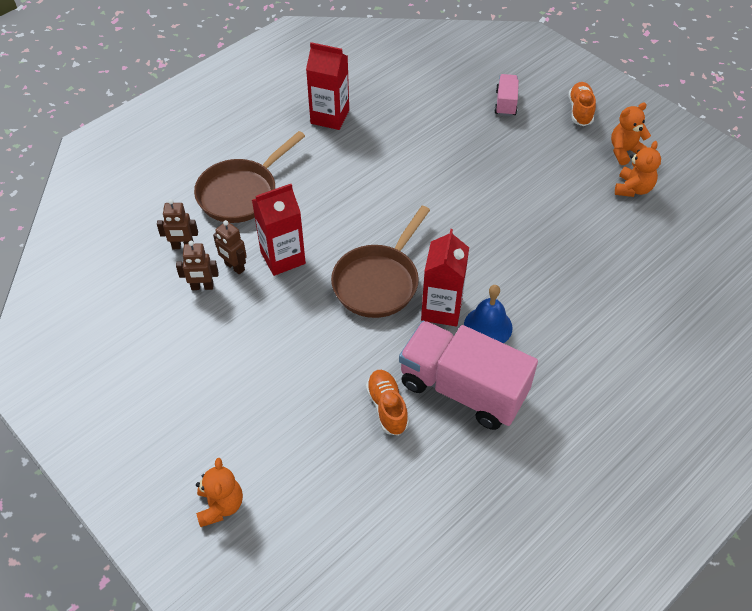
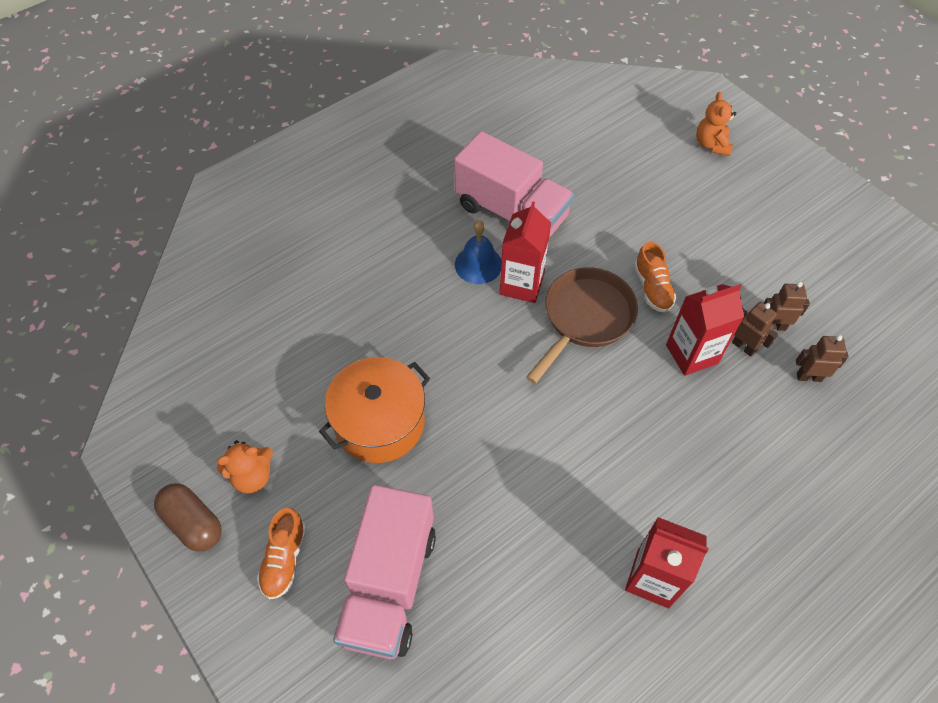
camera: 175 degrees left, 5 degrees up
(241, 193) = (756, 448): brown pan -> none
(387, 407) = (579, 202): orange shoe -> orange shoe (652, 288)
(505, 103) = (389, 585): pink truck -> pink truck, size x2.15
(542, 190) = (379, 422): none -> orange pot
(633, 189) = (267, 416): orange teddy bear -> none
(652, 124) = (193, 523): none -> brown capsule

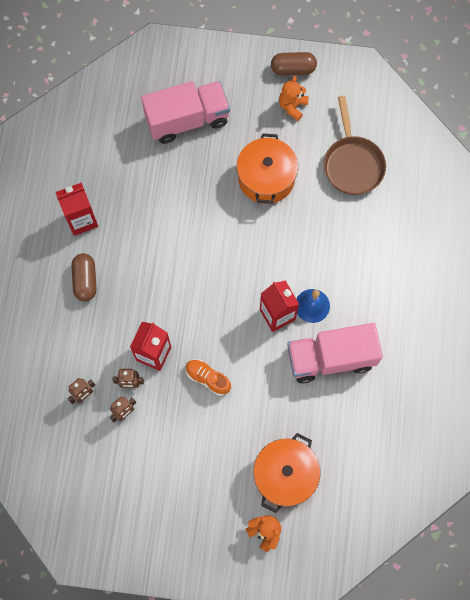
camera: 135 degrees right, 15 degrees up
(284, 559) = (240, 90): orange shoe -> none
(389, 585) = (187, 120): pink truck -> pink truck turned 105 degrees clockwise
(585, 318) = (225, 325): brown pan -> brown pan (352, 164)
(652, 166) = (285, 475): none -> orange pot
(709, 497) = (85, 280): none -> brown capsule

